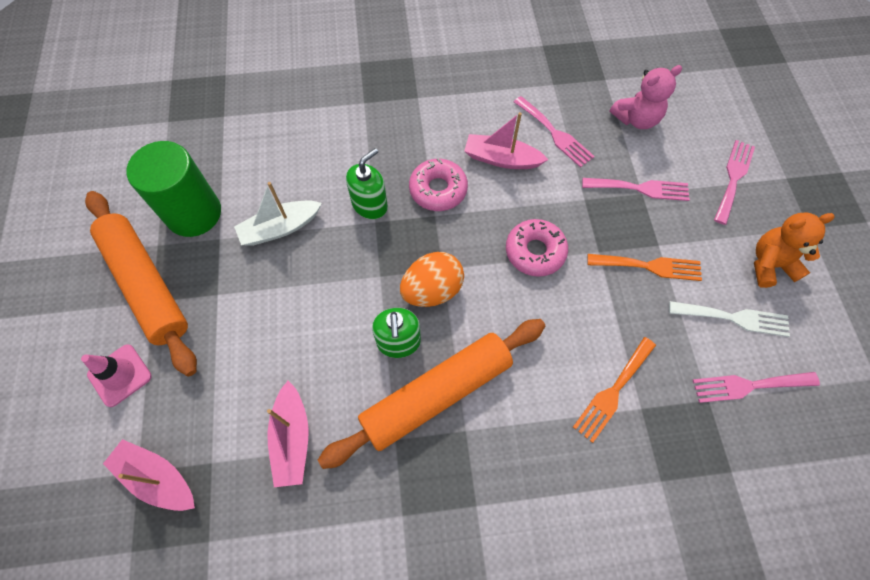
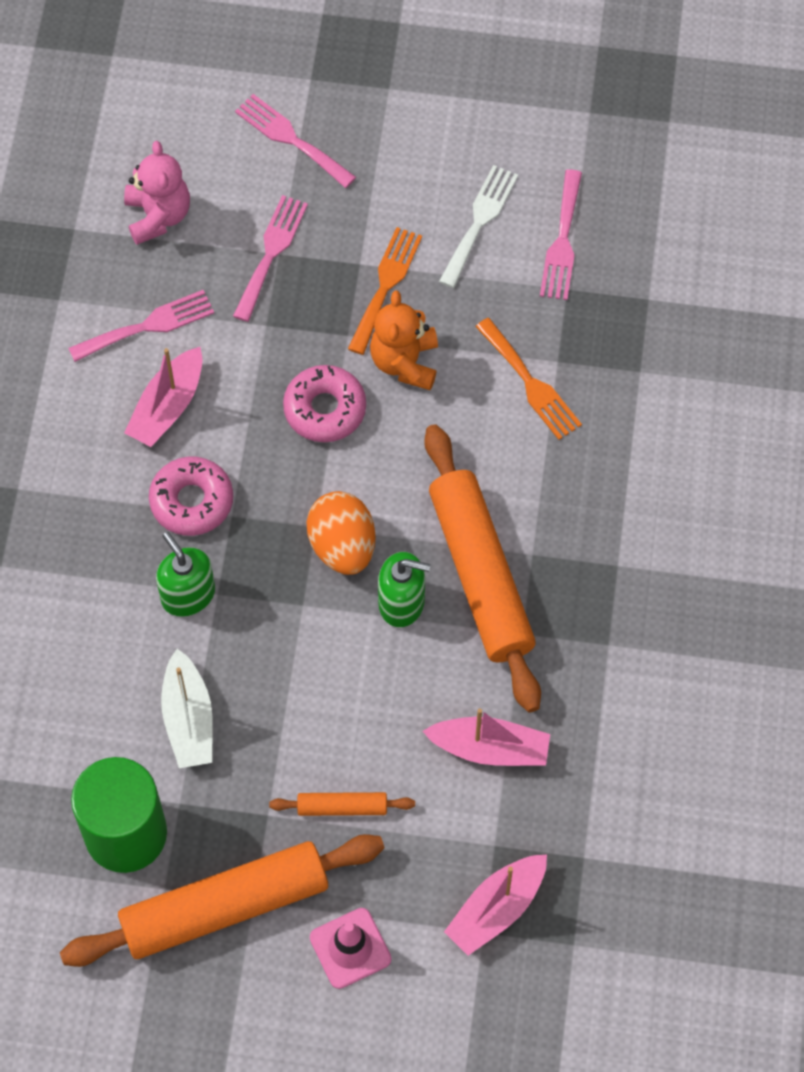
camera: 75 degrees left, 0 degrees up
(229, 342) = (342, 807): none -> orange rolling pin
(770, 265) = (424, 153): orange teddy bear -> orange teddy bear (405, 362)

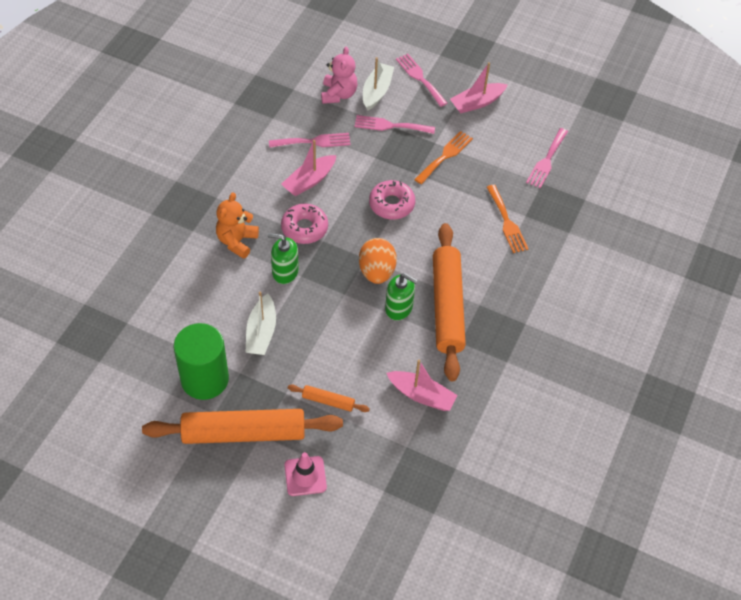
camera: 15 degrees right, 10 degrees down
(188, 594) = (285, 272): green soap dispenser -> green soap dispenser turned 60 degrees counterclockwise
(223, 189) = (376, 91): none -> white boat
(271, 253) = (390, 126): pink fork -> pink fork turned 120 degrees counterclockwise
(405, 362) = (442, 194): orange teddy bear -> orange teddy bear (237, 241)
(479, 221) = (505, 140): white fork -> none
(496, 909) = (396, 480): pink boat -> pink boat (477, 103)

